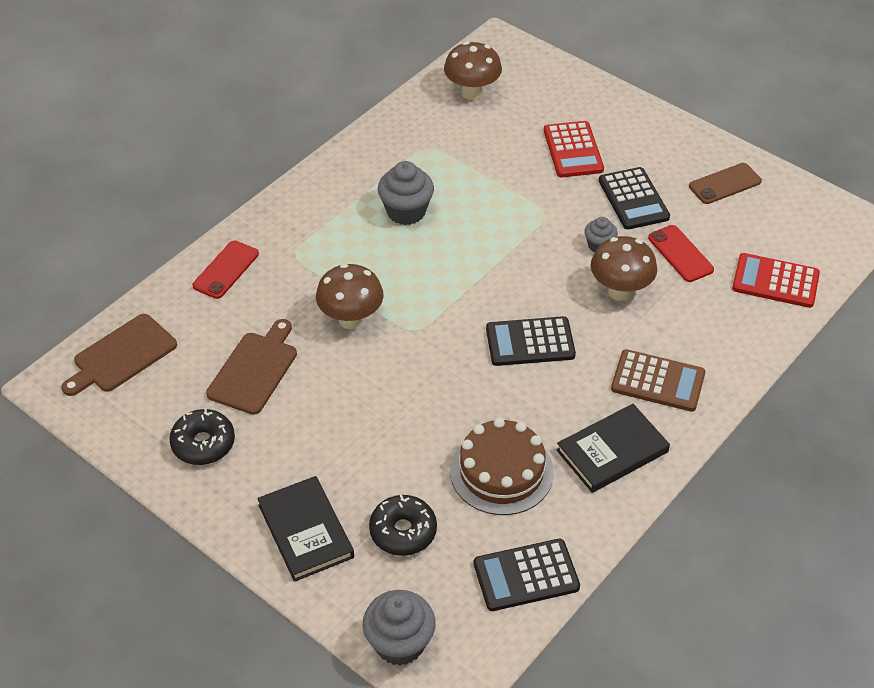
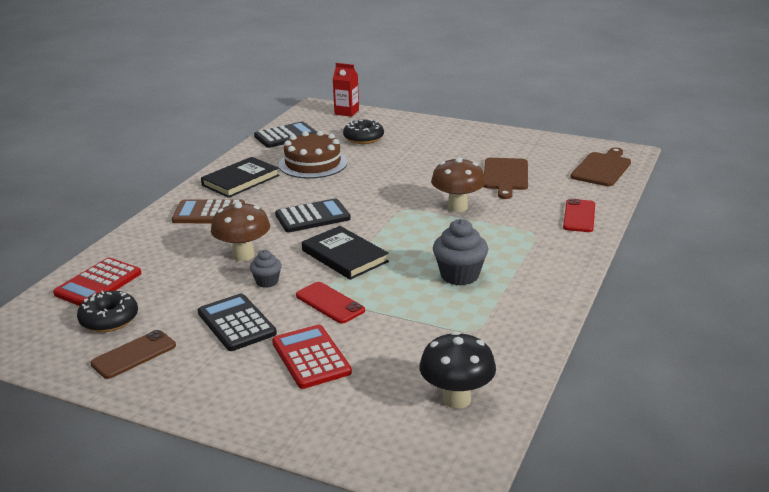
camera: 165 degrees right, 20 degrees down
(203, 443) = (508, 147): black donut -> black donut (109, 320)
(305, 531) = (420, 131): black book -> black book (344, 256)
(399, 643) = (346, 112): grey cupcake -> red carton
(472, 93) = (456, 399): brown mushroom -> black mushroom
(680, 254) = (188, 288): red phone -> red phone (330, 303)
(775, 281) = (98, 284): red calculator -> red calculator turned 120 degrees clockwise

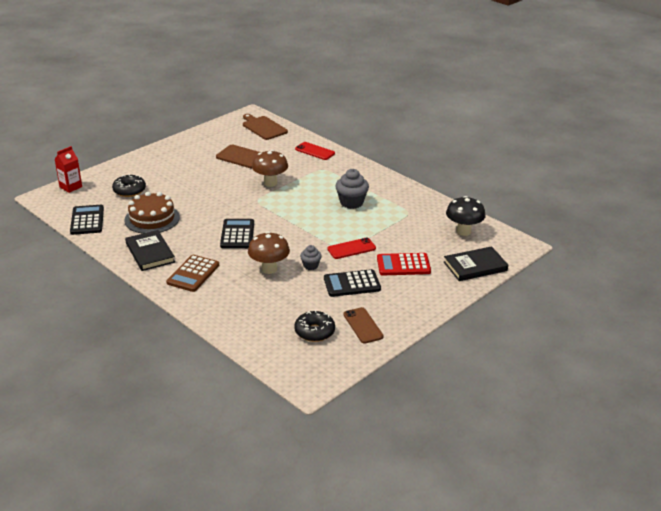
camera: 70 degrees left, 5 degrees up
(98, 284) = (262, 333): red calculator -> none
(344, 256) = (300, 233): black book -> black book (475, 266)

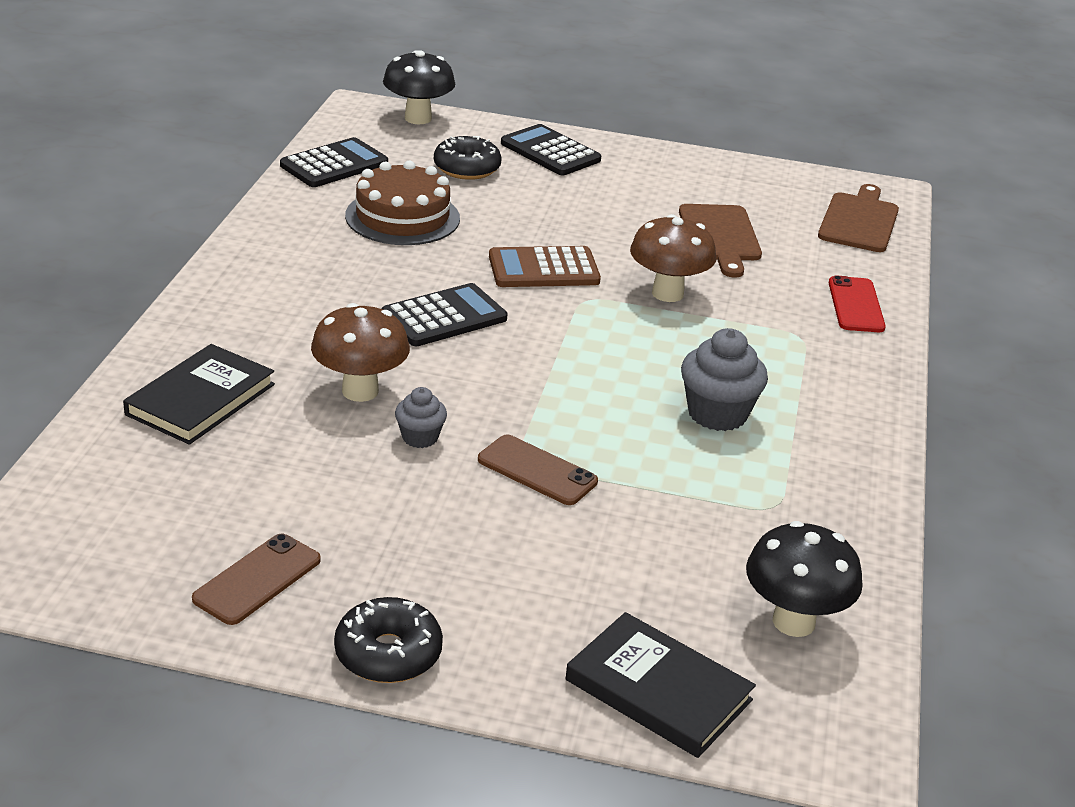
camera: 55 degrees right, 0 degrees up
(71, 187) = (418, 118): red carton -> black mushroom
(150, 253) = (293, 251): black book -> black book (200, 399)
(193, 274) = (267, 314): brown calculator -> brown calculator (543, 269)
(314, 332) = (185, 519): black donut -> black donut (388, 653)
(351, 249) = (537, 471): red phone -> brown phone
(352, 284) = (402, 514): black calculator -> black calculator (550, 152)
(403, 265) = (547, 566): red calculator -> none

